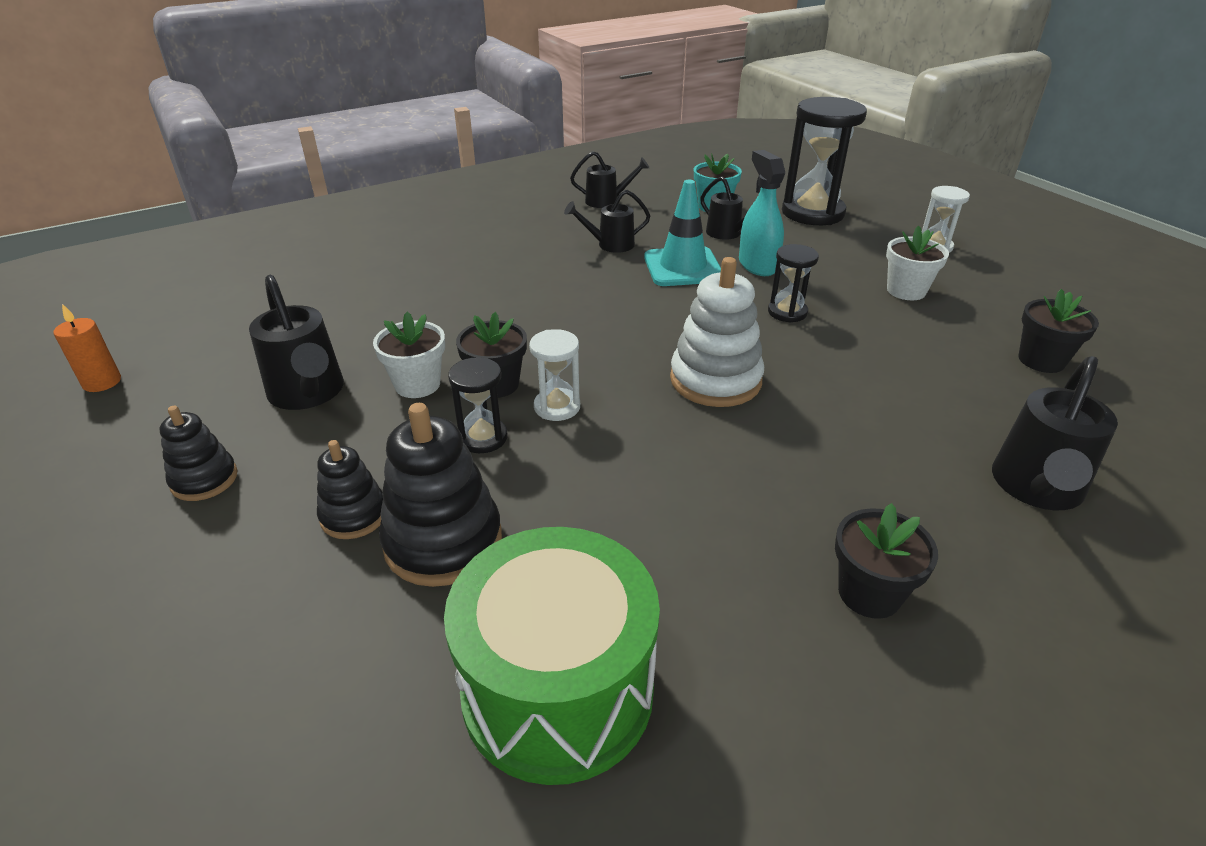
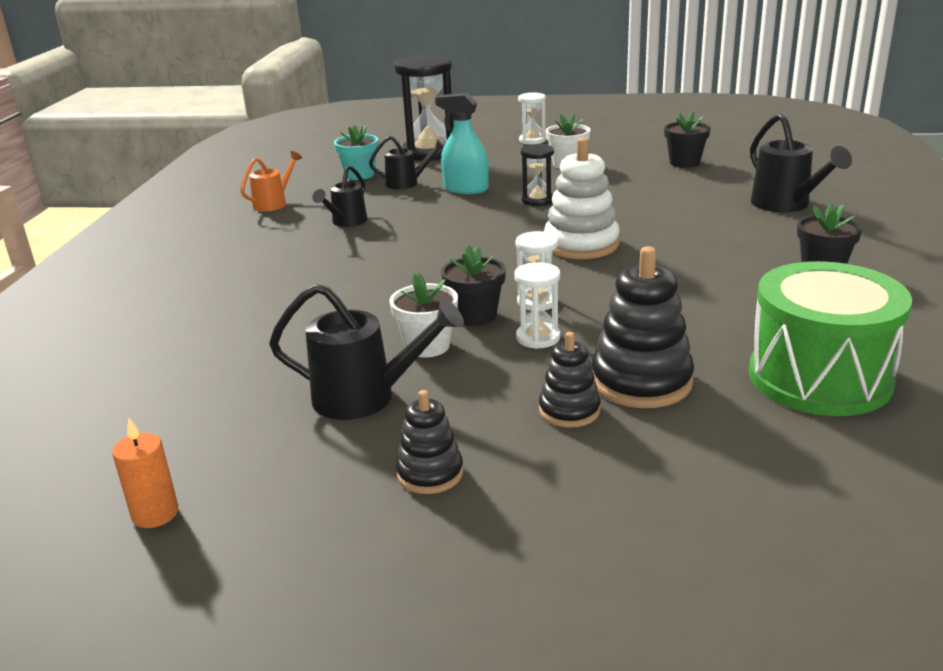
camera: 50 degrees left, 10 degrees down
(483, 438) = (538, 338): black hourglass -> white hourglass
(607, 201) = (274, 203): black watering can -> orange watering can
(683, 267) = (426, 210): turquoise traffic cone -> none

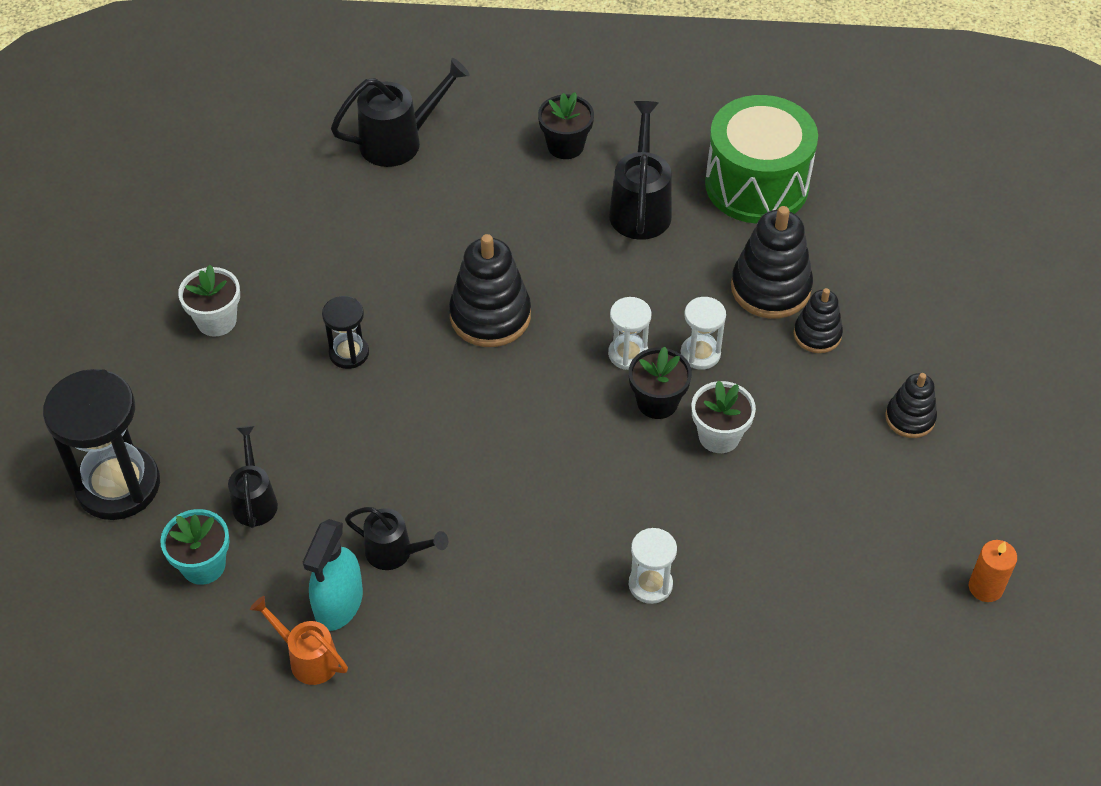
camera: 95 degrees left, 25 degrees up
(366, 397) = (811, 472): black watering can -> black watering can (640, 207)
(465, 189) = (292, 430): turquoise spray bottle -> turquoise spray bottle (338, 604)
(532, 140) = (95, 359): white hourglass -> white hourglass (650, 584)
(581, 244) = (490, 316): white stacking toy -> black stacking toy
(684, 162) = (239, 205): black flower pot -> none

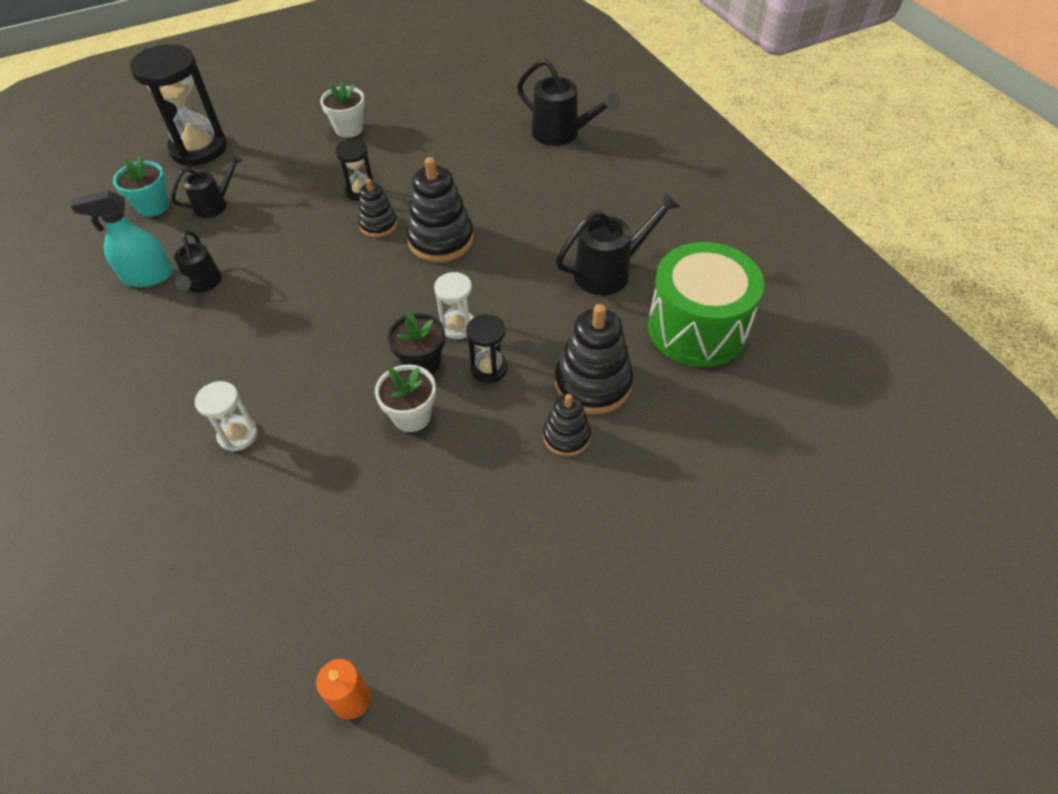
camera: 60 degrees right, 0 degrees up
(307, 658) = (97, 281): orange watering can -> none
(565, 146) = (633, 208): black flower pot -> none
(700, 354) = (489, 368): white hourglass -> black hourglass
(910, 418) = (520, 547): black stacking toy -> black stacking toy (378, 225)

